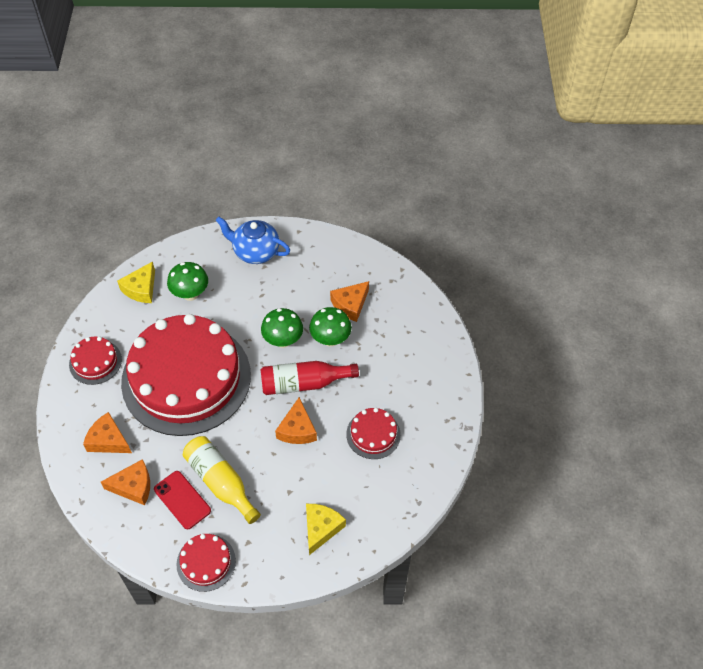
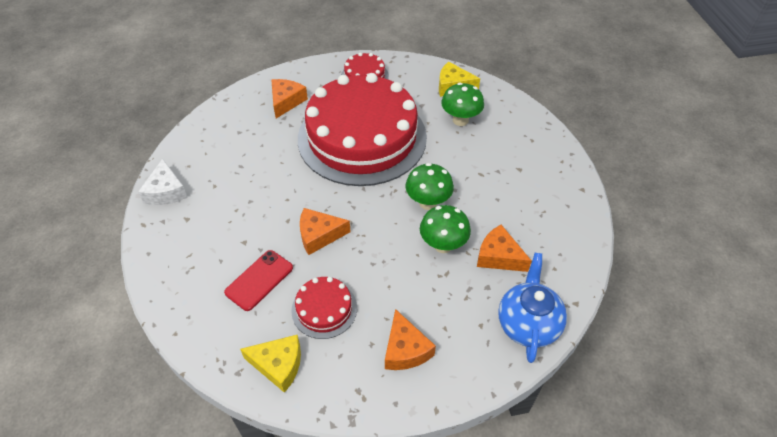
camera: 80 degrees right, 5 degrees down
(133, 486) = (242, 127): orange cheese -> orange cheese (405, 349)
(182, 500) = (230, 162): red phone -> red phone (259, 280)
(206, 562) = (166, 191): red cake -> white cheese
(220, 482) = (250, 185): yellow bottle -> none
(255, 252) = (535, 158): blue teapot -> blue teapot (527, 324)
(304, 383) = (378, 231): red bottle -> none
(321, 528) = (202, 277): yellow cheese -> yellow cheese (278, 365)

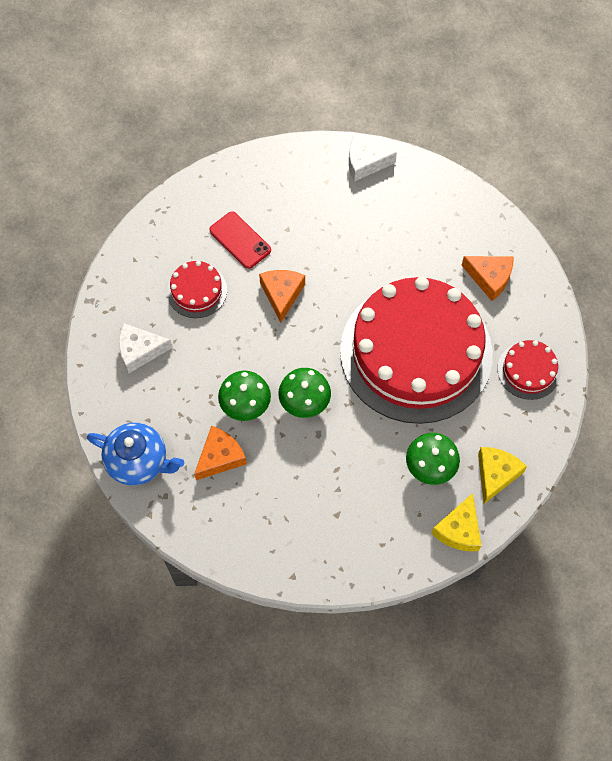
camera: 100 degrees right, 15 degrees up
(278, 365) = (151, 251): yellow cheese -> yellow cheese (459, 530)
(405, 349) = (140, 351): orange cheese -> white cheese

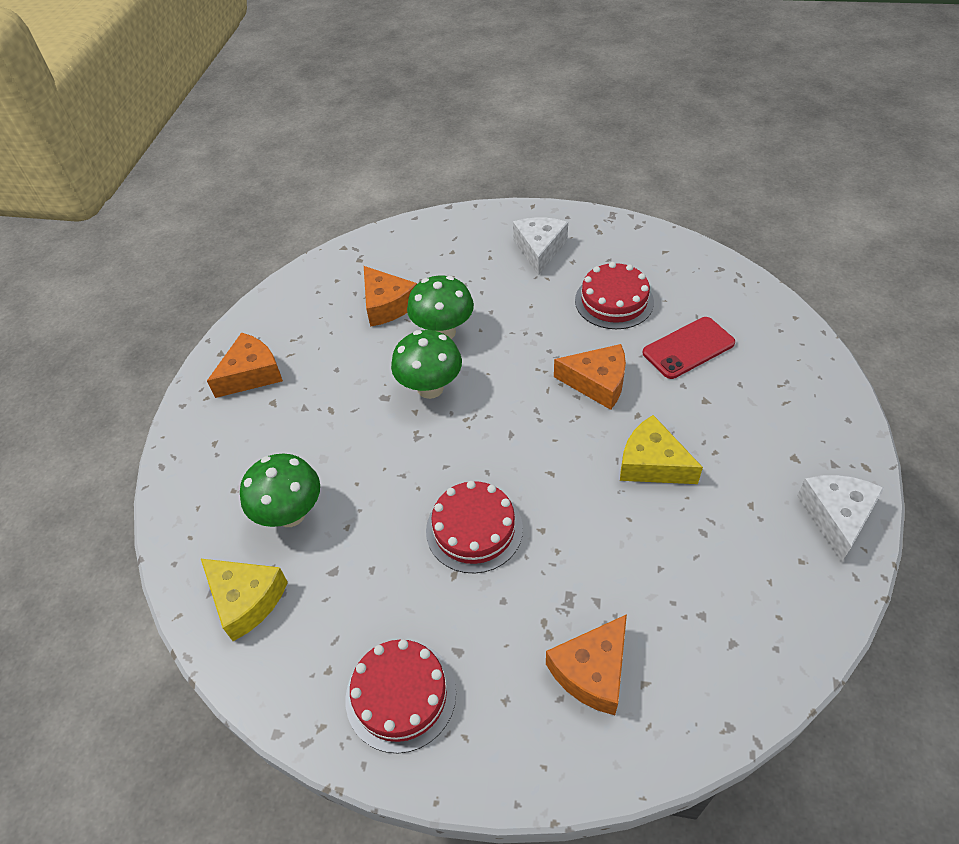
camera: 105 degrees right, 15 degrees down
(139, 462) = (405, 242): blue teapot -> none
(311, 541) = (251, 374): none -> orange cheese
(416, 352) = (474, 529): red cake -> red cake, size x0.41
(459, 530) = (190, 533): yellow cheese -> yellow cheese (652, 463)

